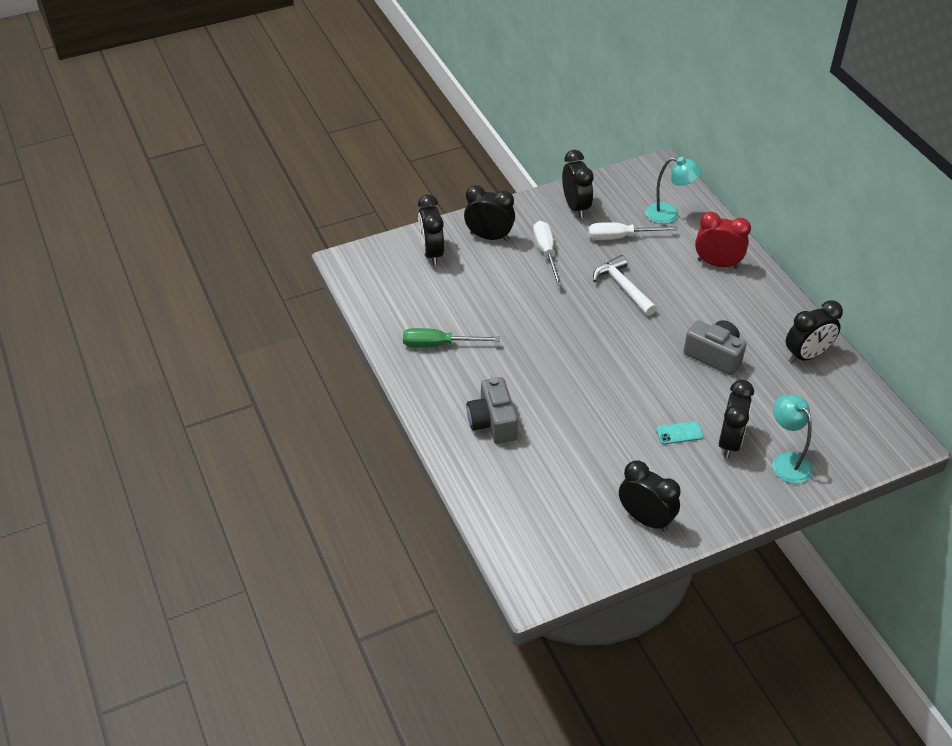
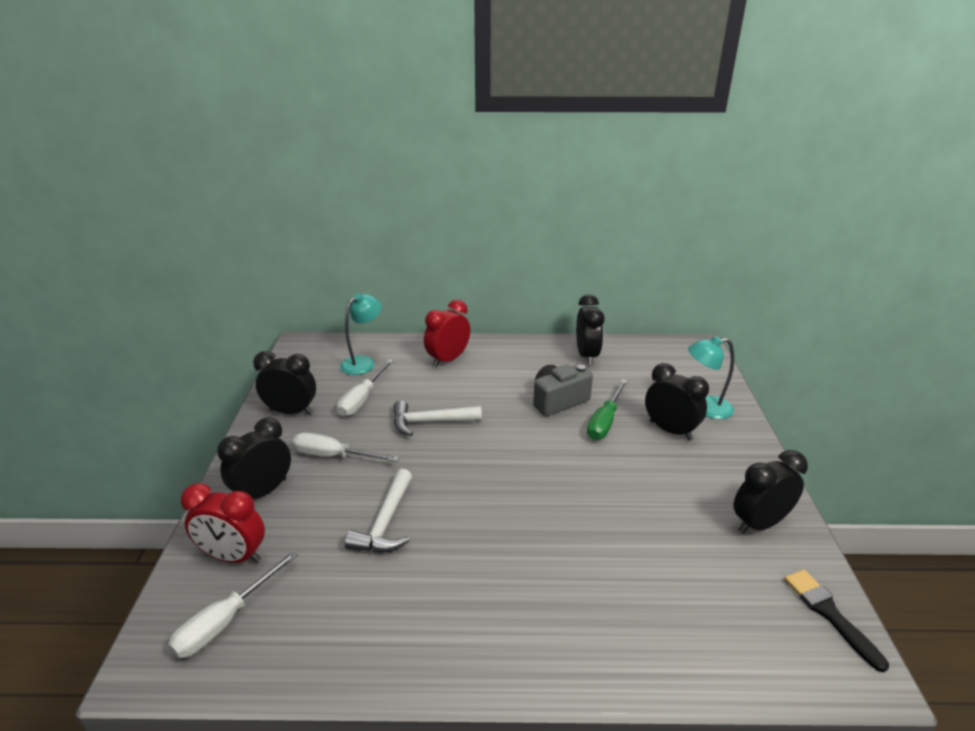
camera: 65 degrees left, 15 degrees down
(389, 275) = (225, 621): none -> white screwdriver
(431, 253) = (233, 556): black clock -> red clock
(439, 344) = (399, 612): green screwdriver -> green screwdriver (605, 421)
(493, 422) = (567, 605): grey camera -> none
(503, 308) = (385, 523): none -> white hammer
(574, 569) = (829, 614): none -> black brush
(679, 433) = (647, 457): turquoise phone -> none

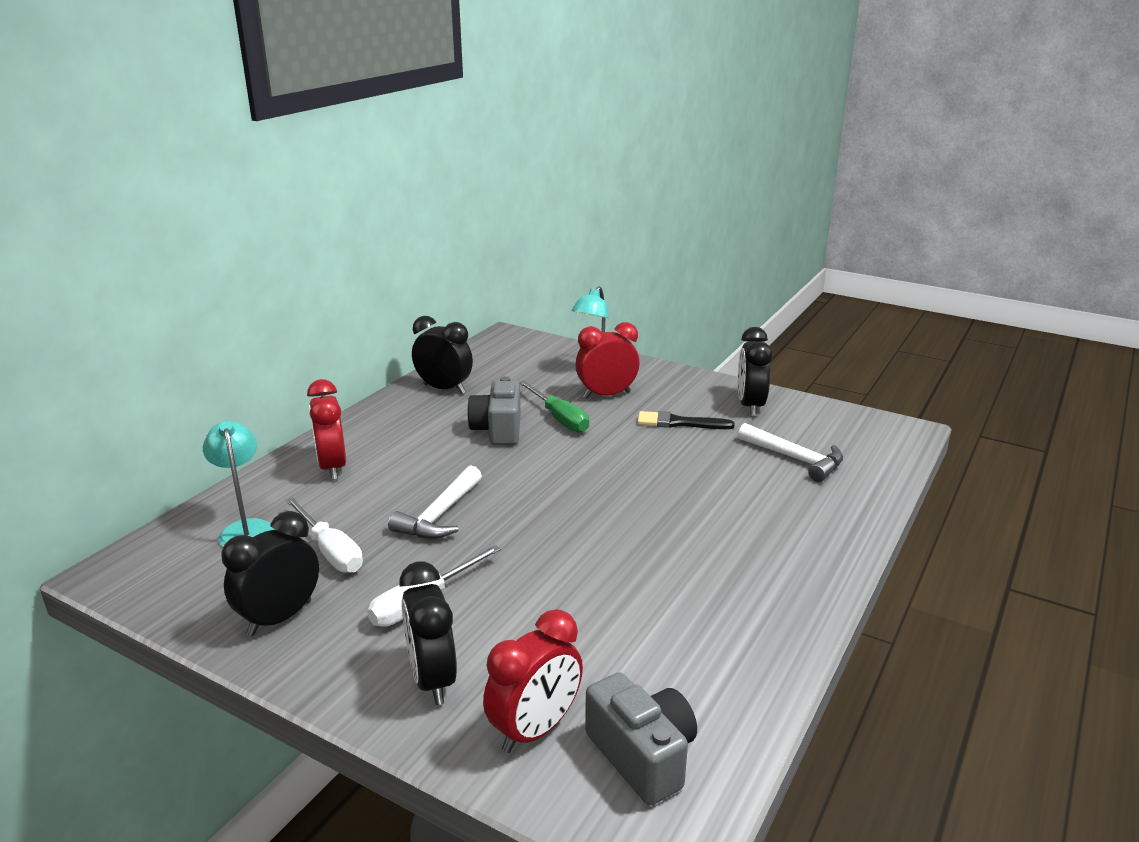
camera: 60 degrees left, 5 degrees down
(225, 621) = (642, 756): white screwdriver -> grey camera
(385, 523) = (582, 593): white hammer -> white hammer (796, 459)
(670, 430) = (606, 395): black clock -> red clock
(829, 614) = (852, 419): black brush -> black brush (679, 423)

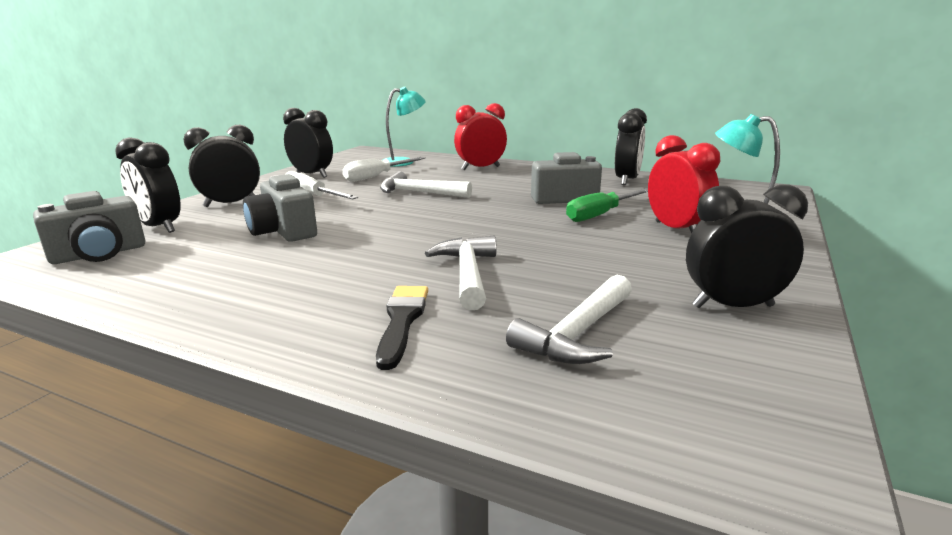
camera: 85 degrees right, 5 degrees down
(535, 730) = (159, 227): red clock -> black clock
(574, 608) = (283, 231): none -> grey camera
(679, 423) = (635, 263): black brush -> black brush (402, 321)
(701, 492) = (467, 274): none -> white hammer

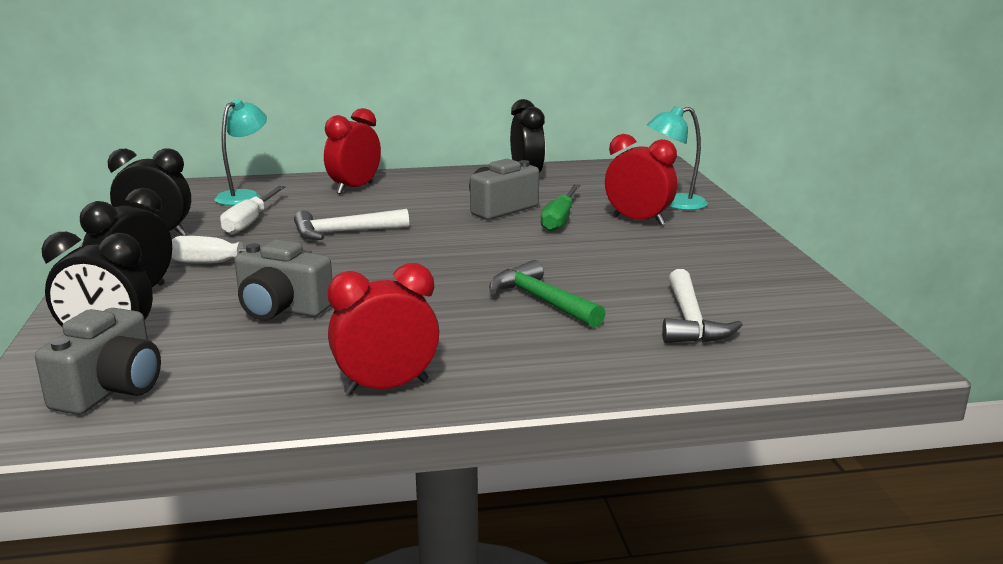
camera: 35 degrees left, 0 degrees up
(226, 306) = (386, 387): none -> red clock
(402, 321) = (559, 351): black brush -> none
(467, 274) = (541, 300): white hammer -> green hammer
(732, 306) = (753, 274): black clock -> none

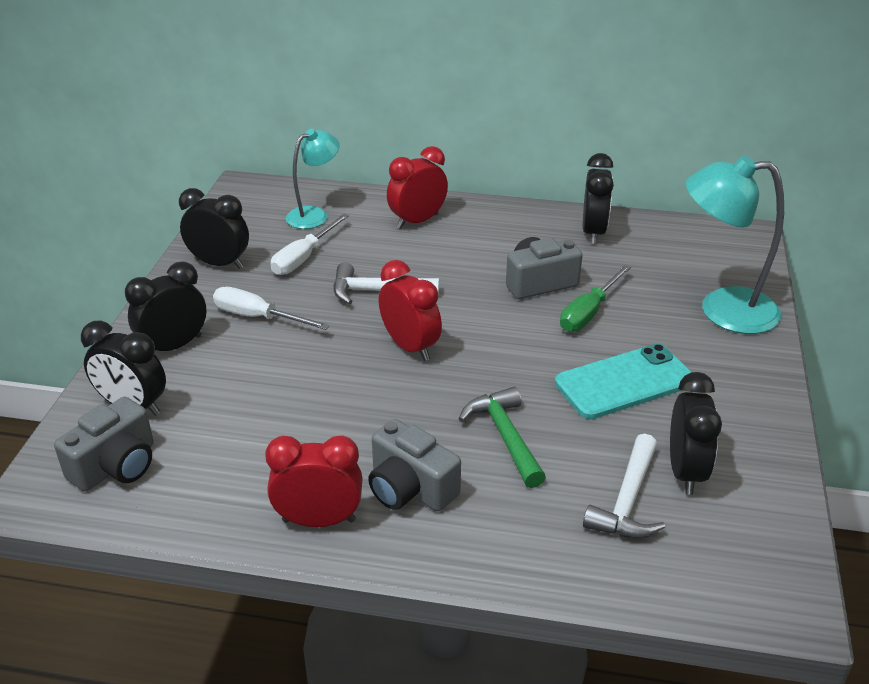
camera: 20 degrees right, 15 degrees up
(281, 309) = (279, 393): grey camera -> grey camera (410, 488)
(626, 253) = (624, 382): none -> turquoise phone
(638, 221) = (667, 331): red clock -> red clock (410, 347)
(675, 204) = (722, 310): turquoise lamp -> turquoise lamp, size x1.61
(726, 295) = (685, 471): none -> black clock

